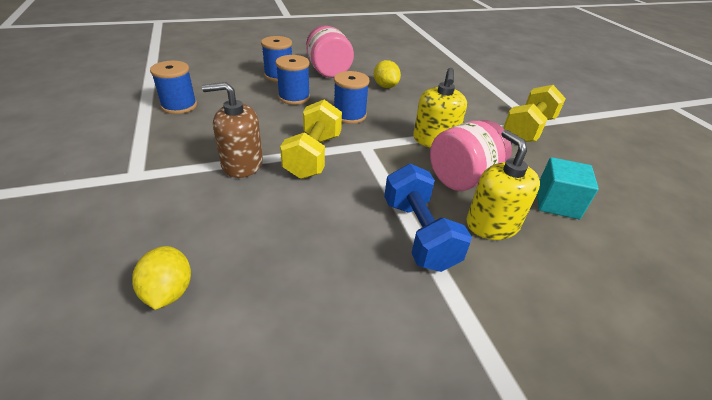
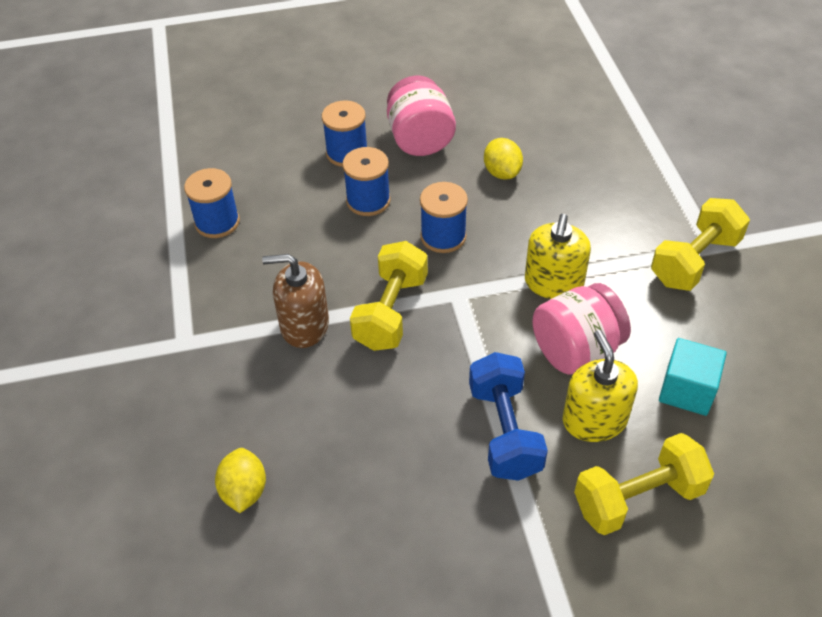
camera: 10 degrees right, 10 degrees up
(551, 284) = (638, 498): none -> yellow dumbbell

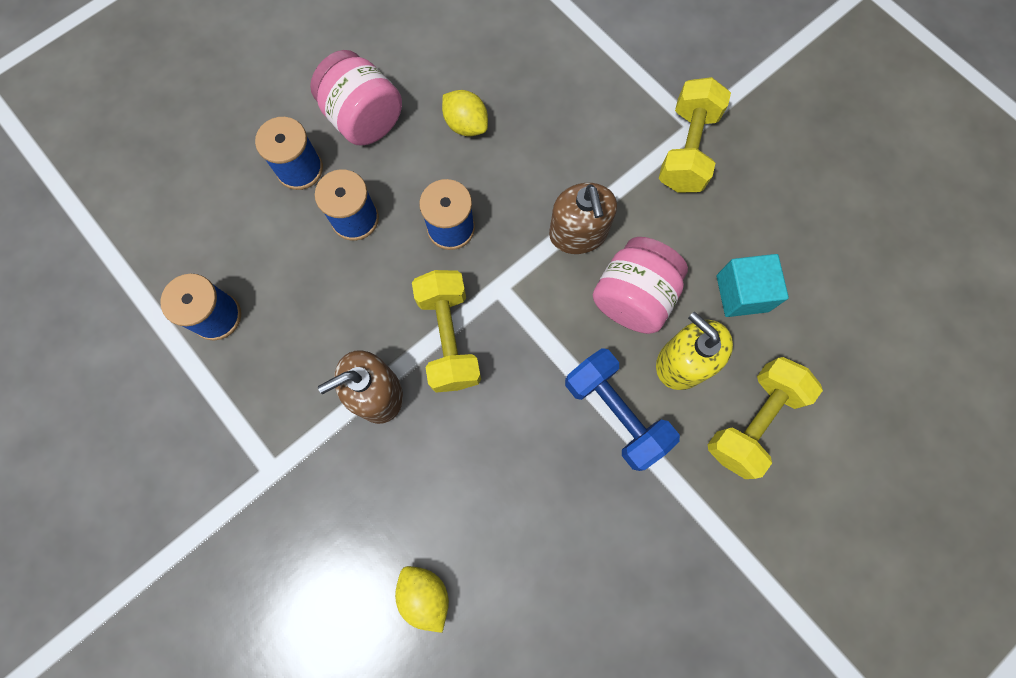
camera: 30 degrees left, 25 degrees up
(553, 283) = (578, 233): yellow soap dispenser -> brown soap dispenser

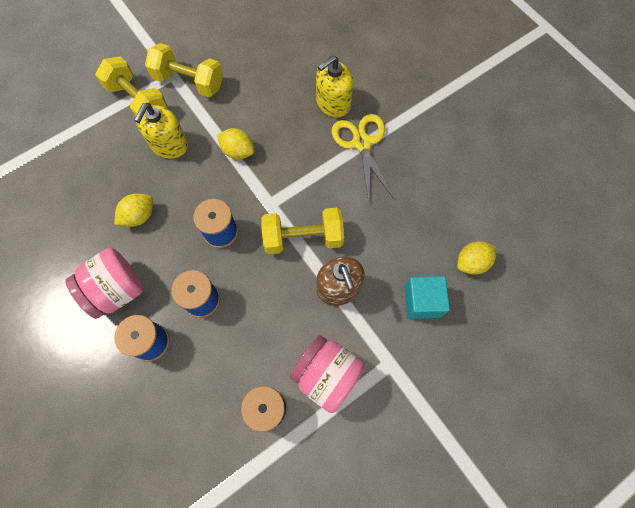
camera: 85 degrees left, 5 degrees down
(577, 142) = (169, 145): none -> yellow soap dispenser
(578, 233) = (238, 151): brown soap dispenser -> yellow lemon
(615, 413) = (362, 143): blue dumbbell -> yellow scissors
(633, 297) = (287, 125): pink jar -> pink jar (327, 375)
(742, 293) = (292, 66): turquoise cube -> turquoise cube (422, 301)
(752, 421) = (371, 73): yellow dumbbell -> yellow dumbbell (138, 101)

